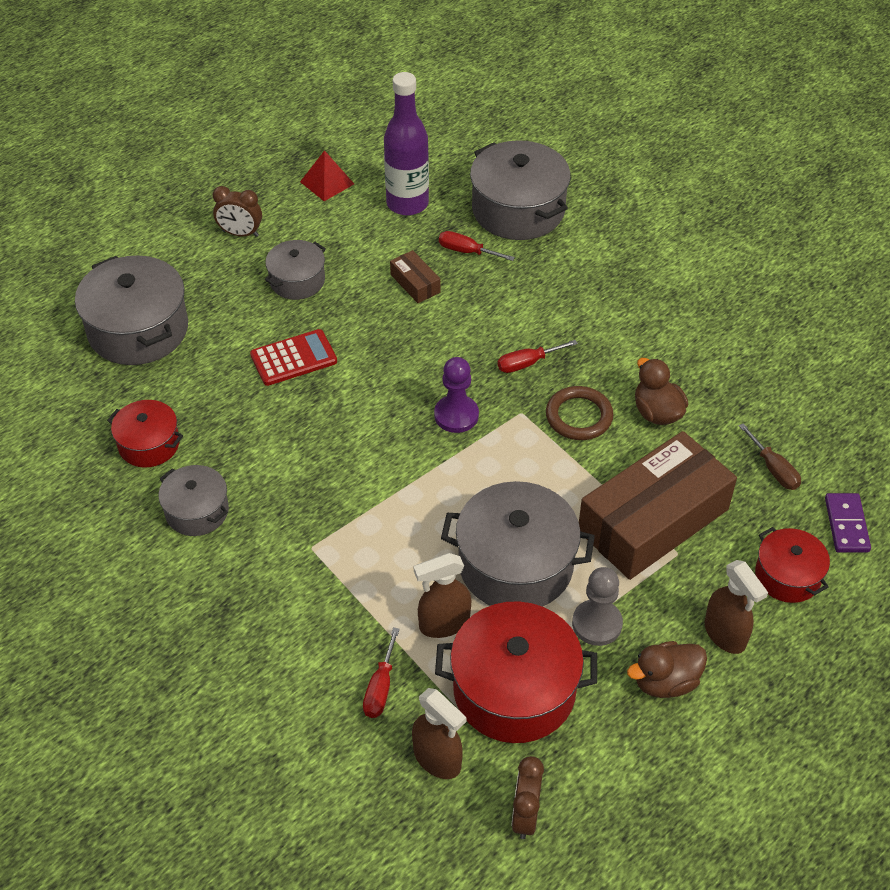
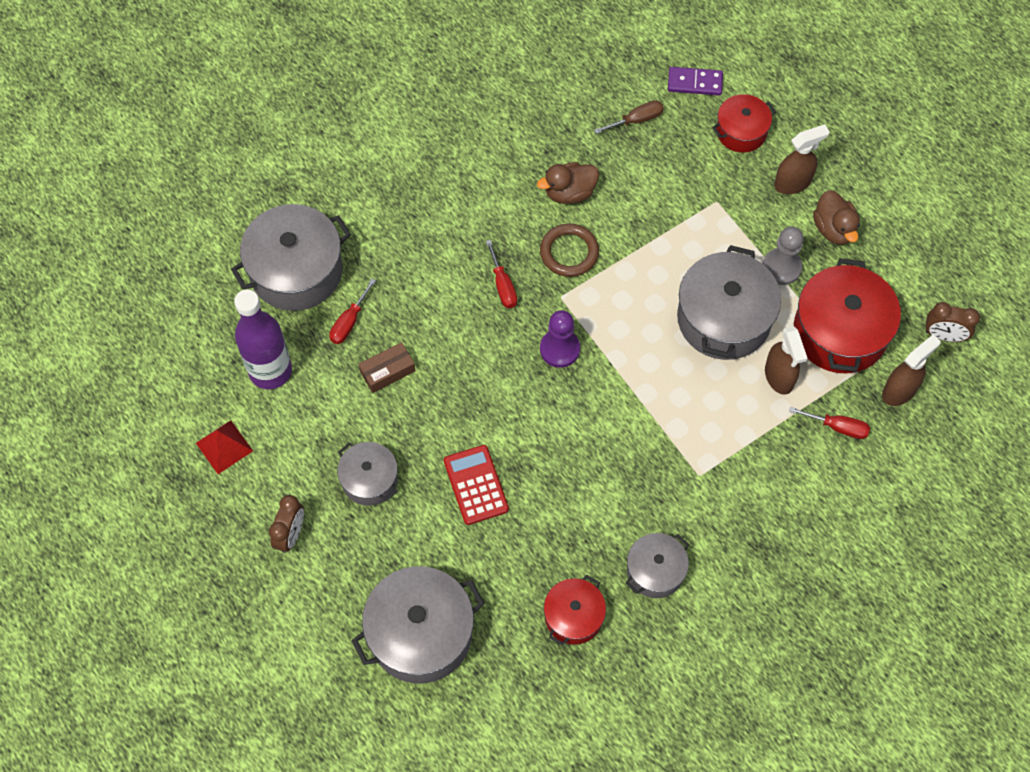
camera: 85 degrees left, 15 degrees up
(653, 520) = (683, 213): brown box -> none

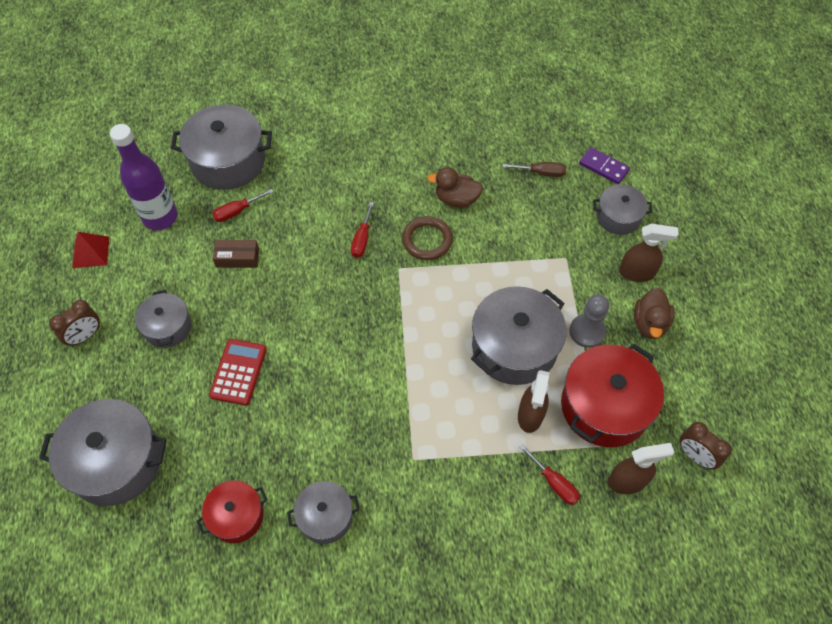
camera: 30 degrees right, 5 degrees down
(559, 349) = (371, 305): purple pawn -> none
(741, 131) = (618, 217): red pot -> grey pot

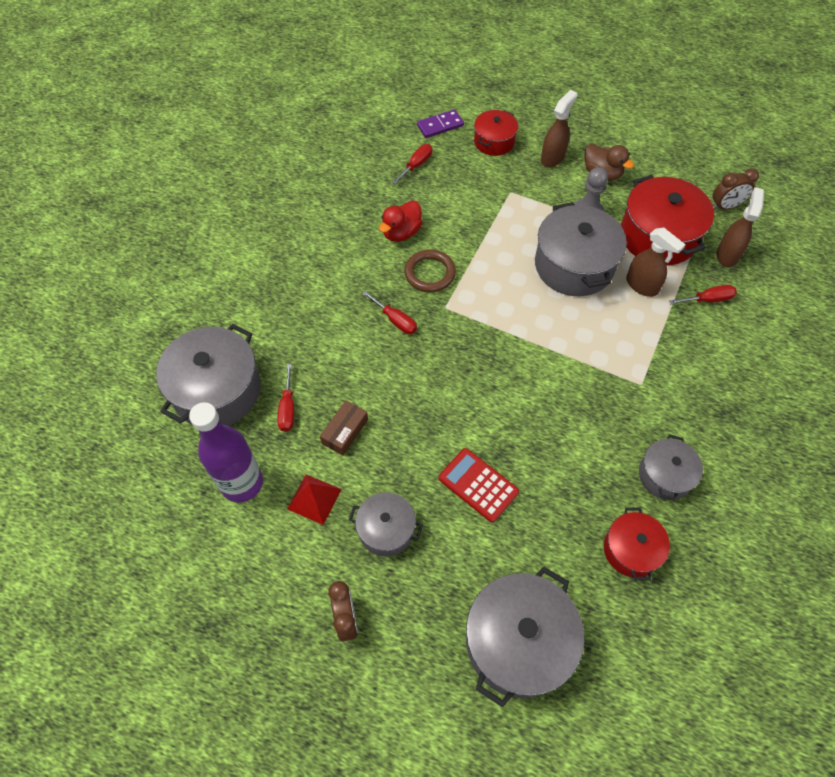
camera: 60 degrees left, 0 degrees up
(90, 252) = (237, 572): red pyramid -> red pyramid (314, 499)
(456, 199) = (401, 233): brown duck -> red duck
(541, 173) = (416, 165): brown screwdriver -> red screwdriver
(618, 217) = (494, 142): grey pot -> red pot

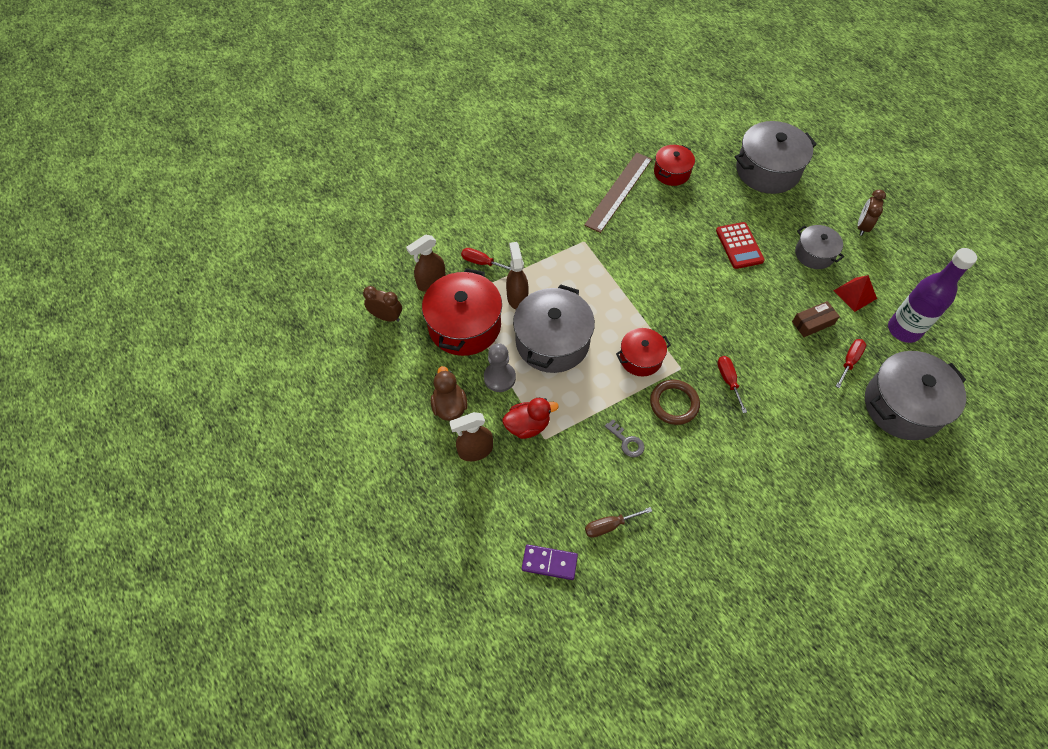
camera: 145 degrees left, 0 degrees up
(401, 233) = (673, 457): red duck -> red duck (527, 425)
(416, 165) = (609, 525): red screwdriver -> brown screwdriver
(446, 224) = (627, 441): none -> grey key
(494, 142) = (512, 505): red pot -> red pot (640, 358)
(665, 475) = (618, 191): grey pot -> brown ruler

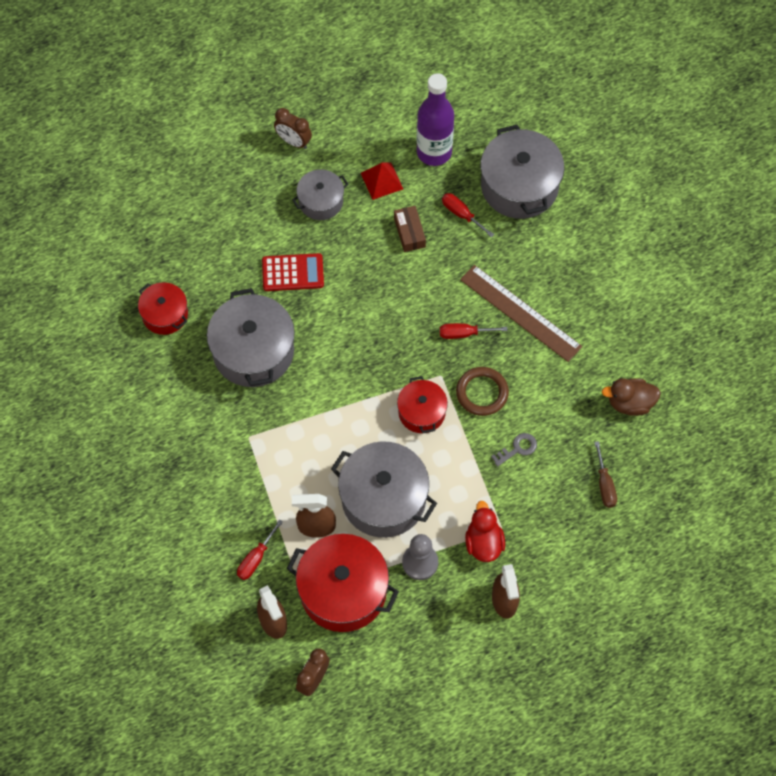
camera: 80 degrees left, 5 degrees up
(449, 406) = (446, 621): brown duck -> brown duck (630, 403)
(549, 562) = (634, 547): purple domino -> none
(618, 191) = (180, 381): brown ruler -> brown ruler (520, 313)
(767, 170) = (188, 210): grey pot -> grey pot (253, 351)

